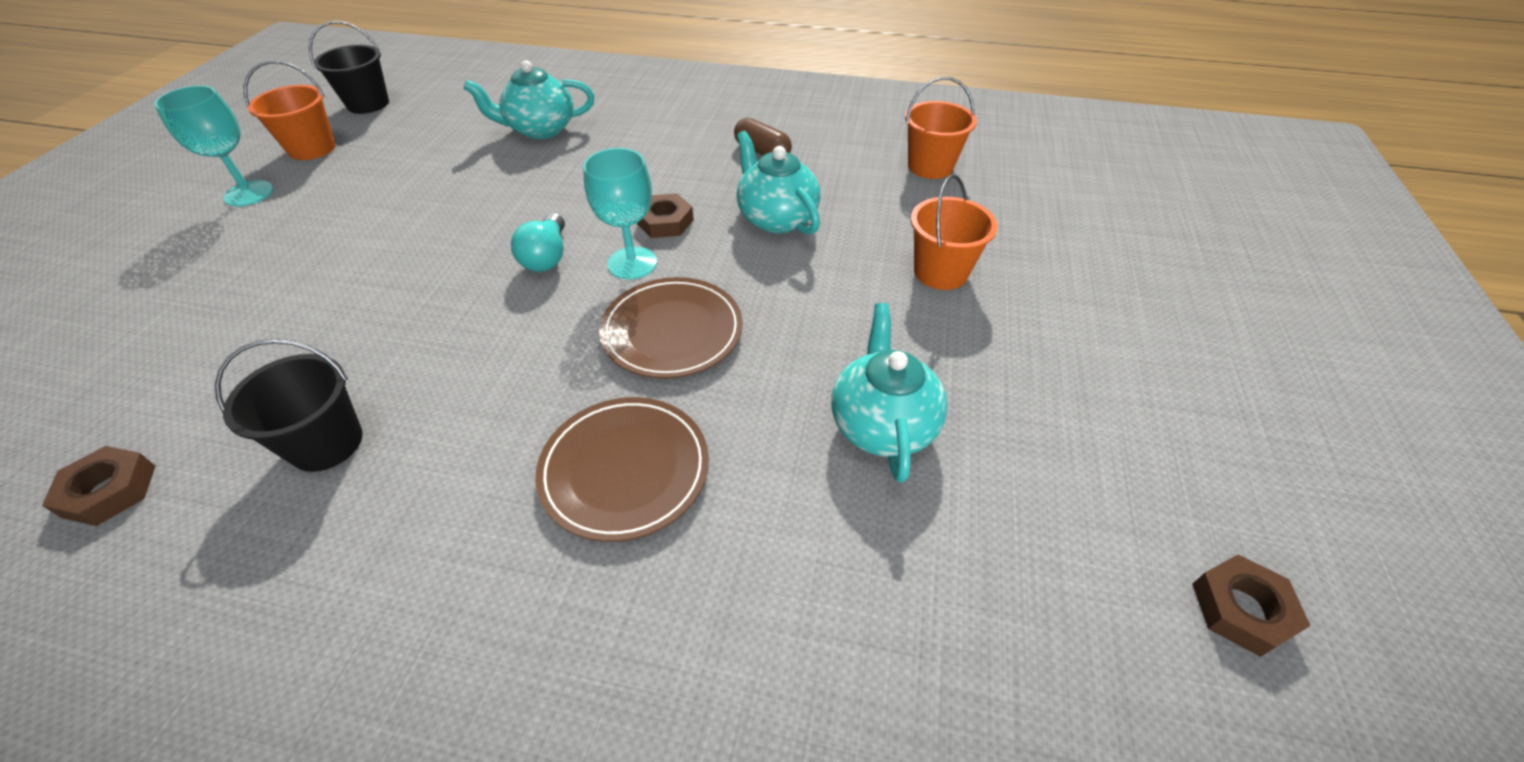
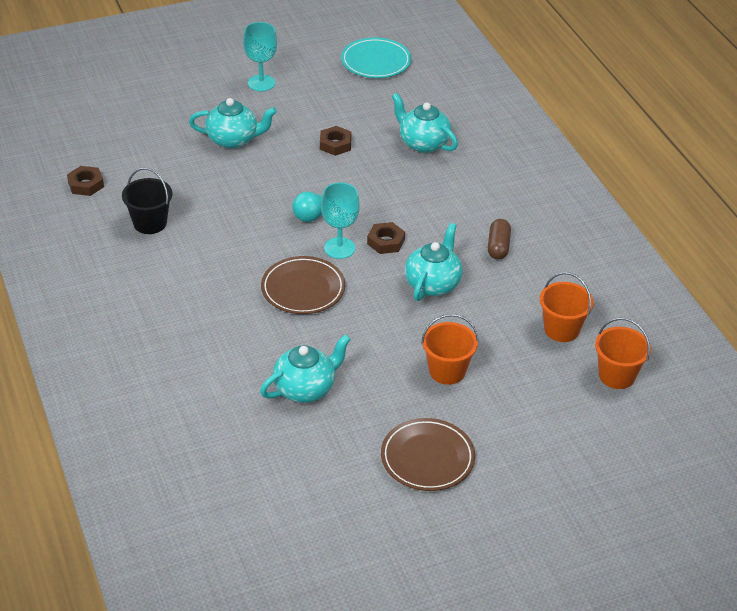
camera: 55 degrees right, 5 degrees down
(303, 264) = (233, 140): none -> turquoise teapot
(312, 148) = (316, 74): orange bucket -> orange bucket (617, 375)
(368, 104) = (376, 61): black bucket -> turquoise plate
(625, 470) = (209, 317): brown plate -> brown plate (427, 458)
(1241, 609) = (295, 538): brown nut -> brown nut (335, 144)

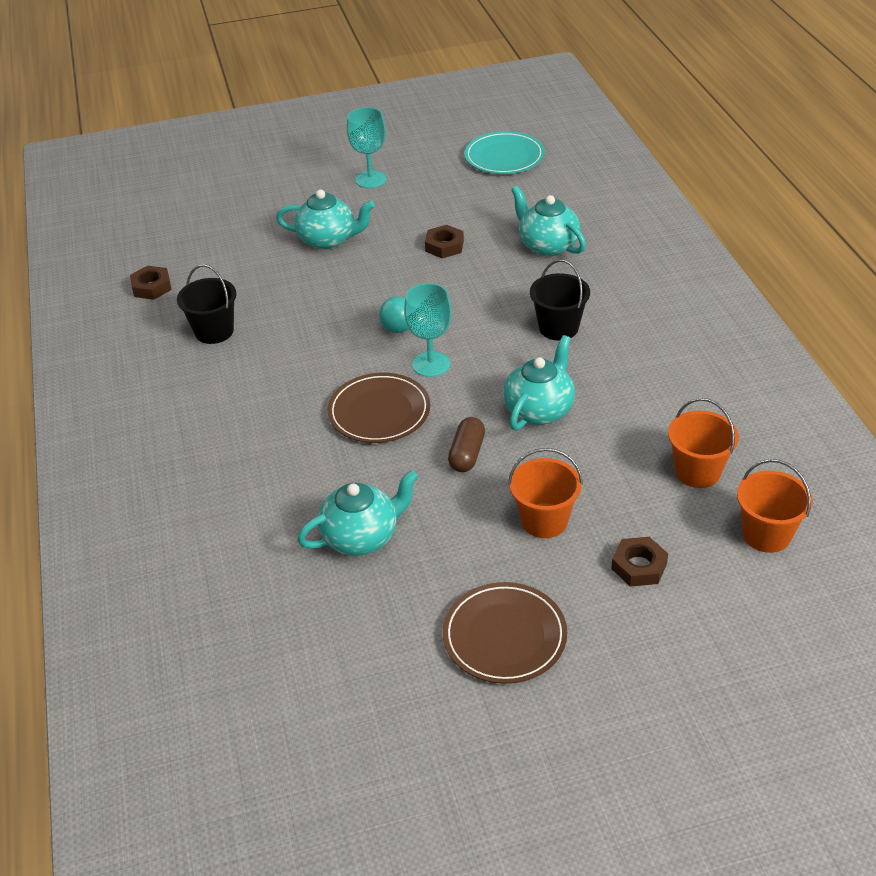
camera: 10 degrees right, 0 degrees up
(386, 242) = (488, 358): brown nut -> brown nut (639, 566)
(440, 215) = (558, 328): none -> black bucket
(498, 246) = (625, 366): brown capsule -> brown capsule (467, 454)

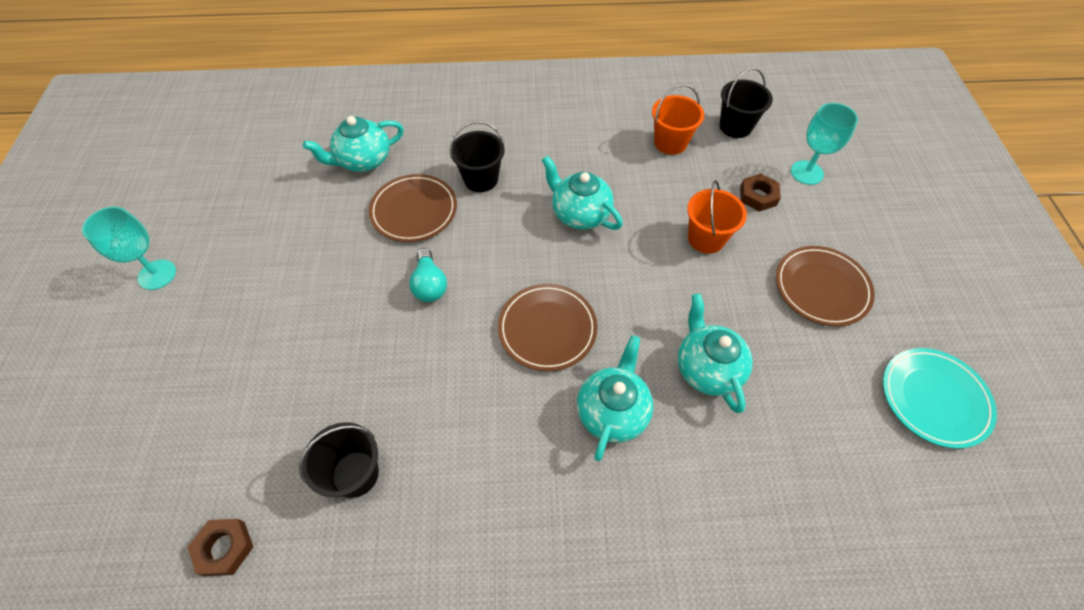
camera: 80 degrees left, 15 degrees up
(328, 240) = (246, 332): turquoise teapot -> turquoise teapot (612, 412)
(431, 364) = (494, 276): turquoise goblet -> turquoise goblet (806, 172)
(444, 246) = (319, 233): brown nut -> none
(467, 454) = (620, 273): brown capsule -> none
(495, 294) = (414, 210): none -> brown plate
(504, 157) = (201, 160): turquoise plate -> turquoise plate (934, 398)
(766, 534) = (735, 126): orange bucket -> black bucket

